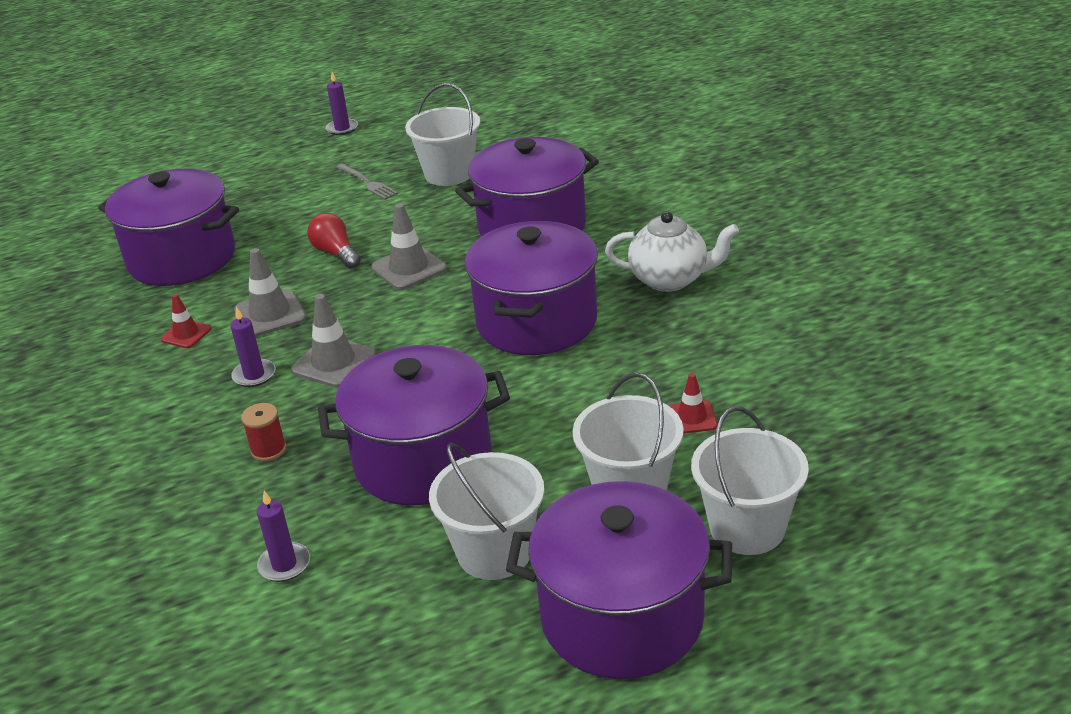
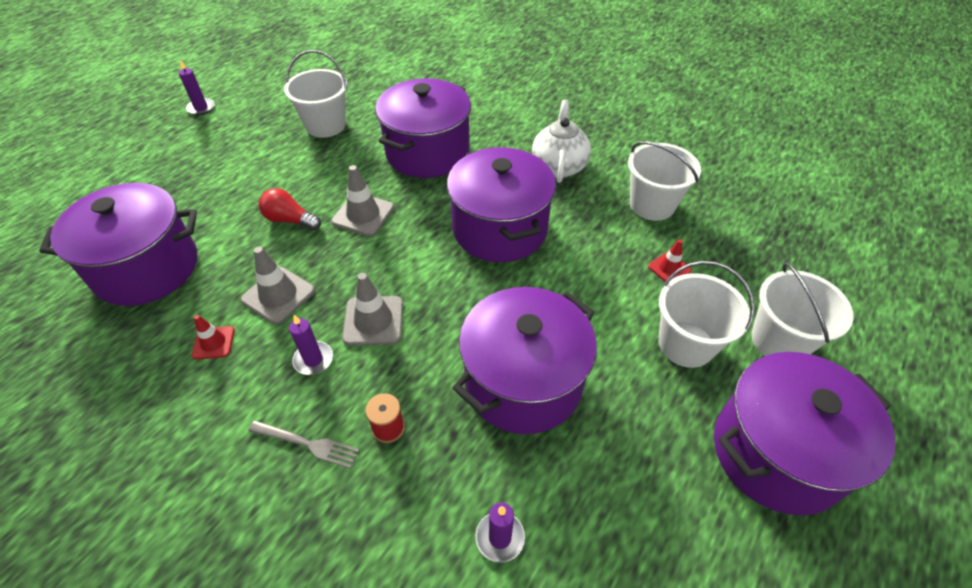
camera: 35 degrees left, 15 degrees up
(367, 183) = (264, 150): grey fork -> grey fork (308, 444)
(494, 552) = (646, 440): white bucket -> white bucket (652, 205)
(670, 279) = (559, 166): white teapot -> white teapot turned 60 degrees counterclockwise

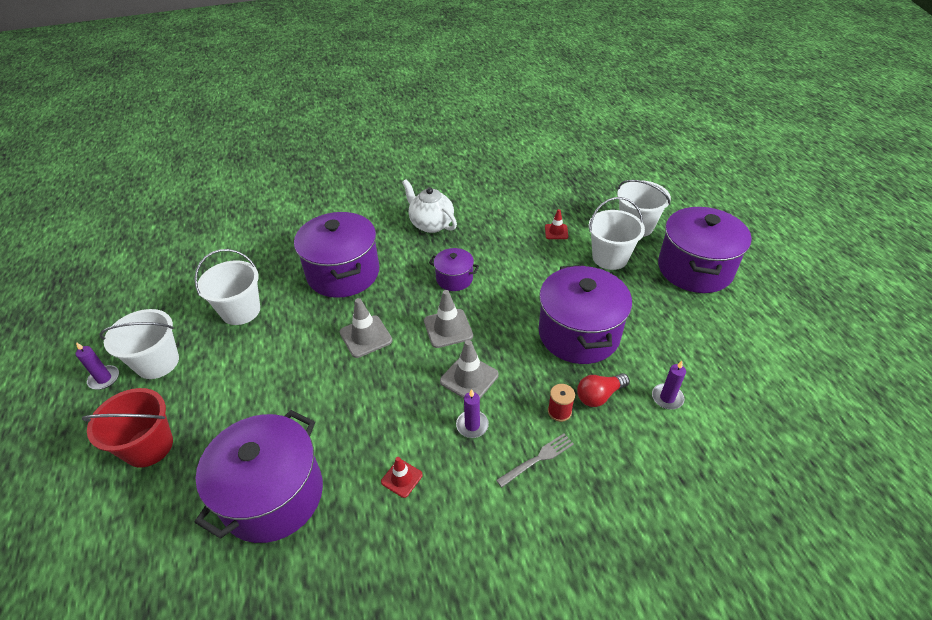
camera: 50 degrees left, 5 degrees down
(153, 171) = (149, 446): none -> red bucket
(278, 295) = (394, 419): grey traffic cone -> grey traffic cone (448, 328)
(290, 220) = (323, 379): red light bulb -> red light bulb (599, 396)
(500, 229) = (454, 279): purple pot -> purple pot, size x0.50
(652, 205) = (505, 209): white bucket -> white bucket (157, 362)

